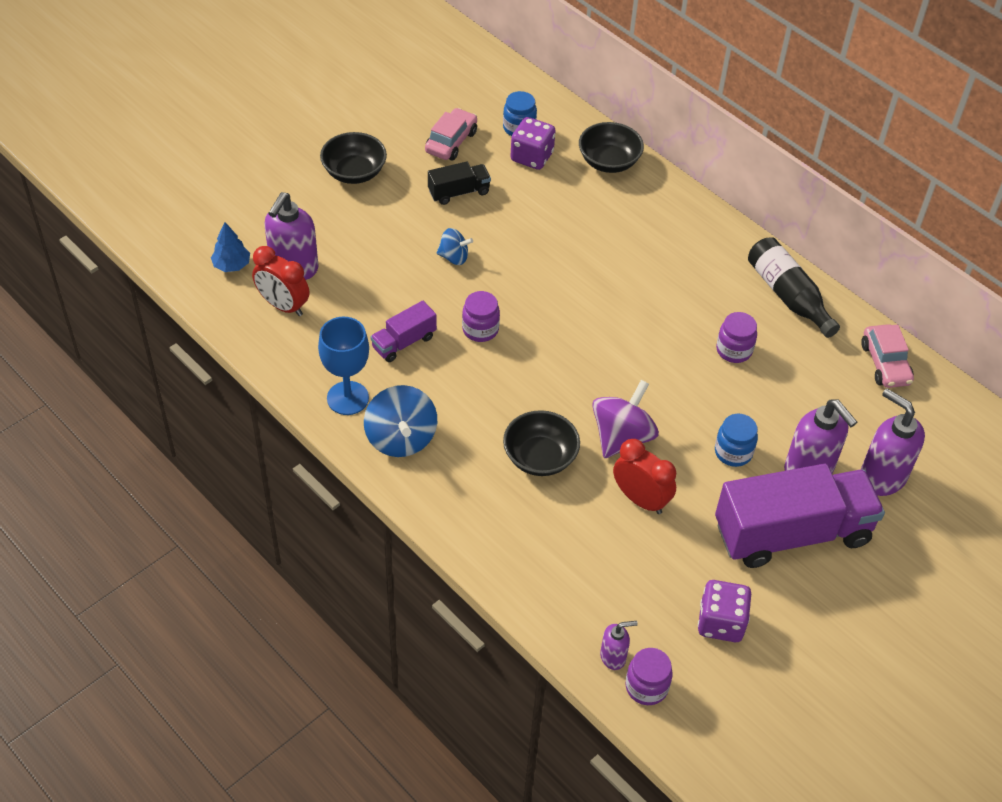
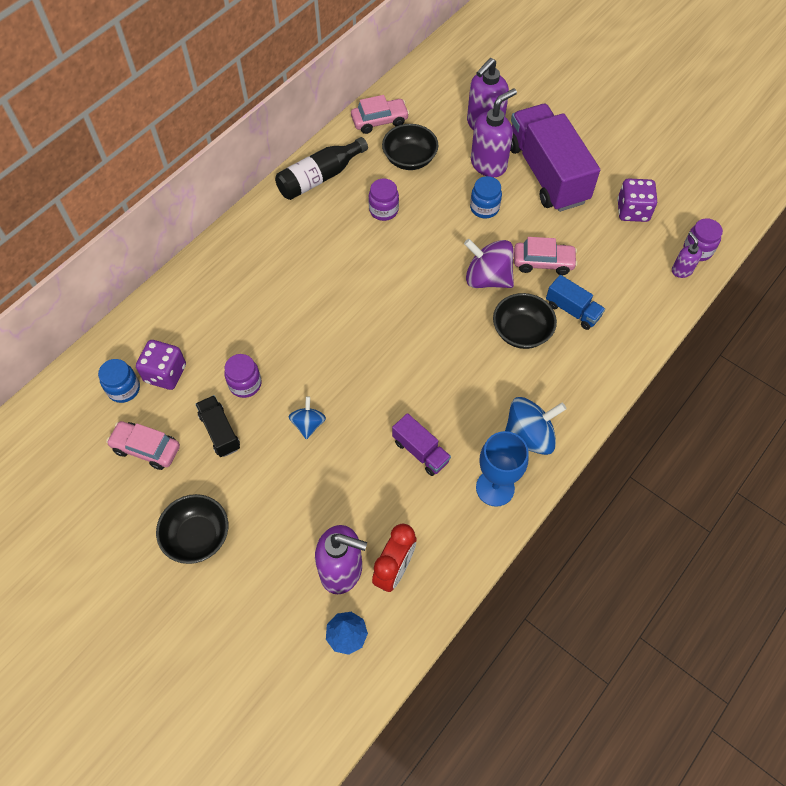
camera: 95 degrees left, 10 degrees up
(480, 329) = (394, 391): purple jar -> purple jar (245, 384)
(564, 516) = (572, 310): none -> blue truck
(609, 162) = (169, 309): black bowl -> black bowl (409, 159)
(640, 499) = (543, 262): red clock -> pink car

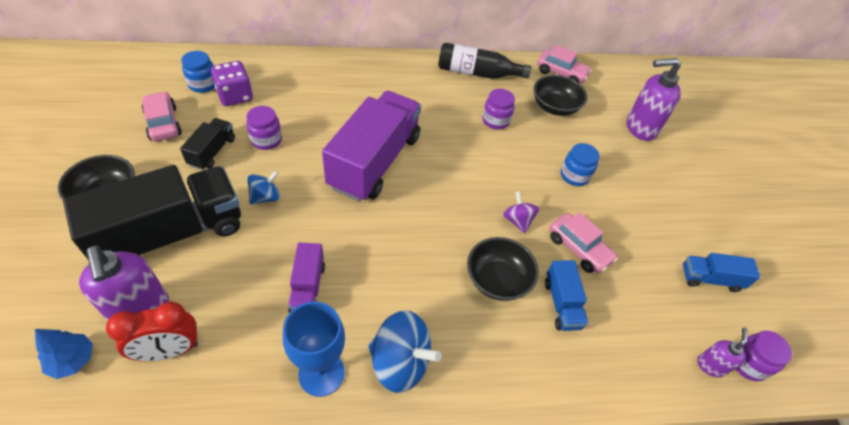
camera: 40 degrees right, 10 degrees down
(285, 510) = (172, 234): none -> black truck
(487, 278) = (517, 221): purple spinning top -> purple spinning top, size x0.58
(489, 164) = (613, 153): purple soap dispenser -> none
(546, 173) = (657, 193): purple truck -> purple truck (375, 162)
(632, 211) = (710, 279): purple dice -> blue truck

